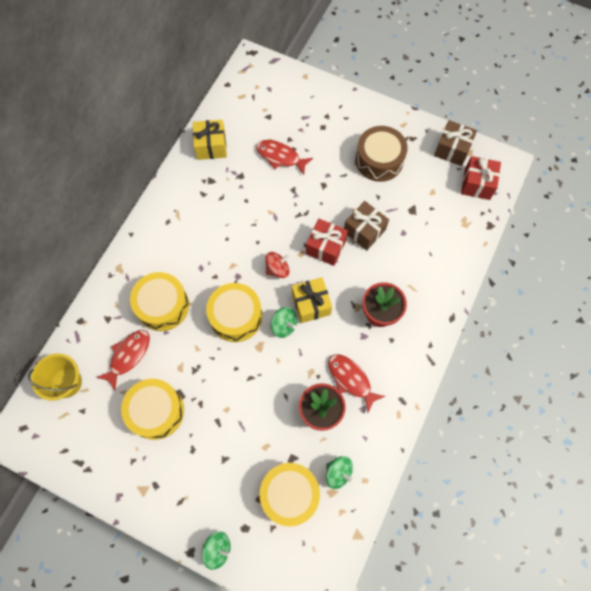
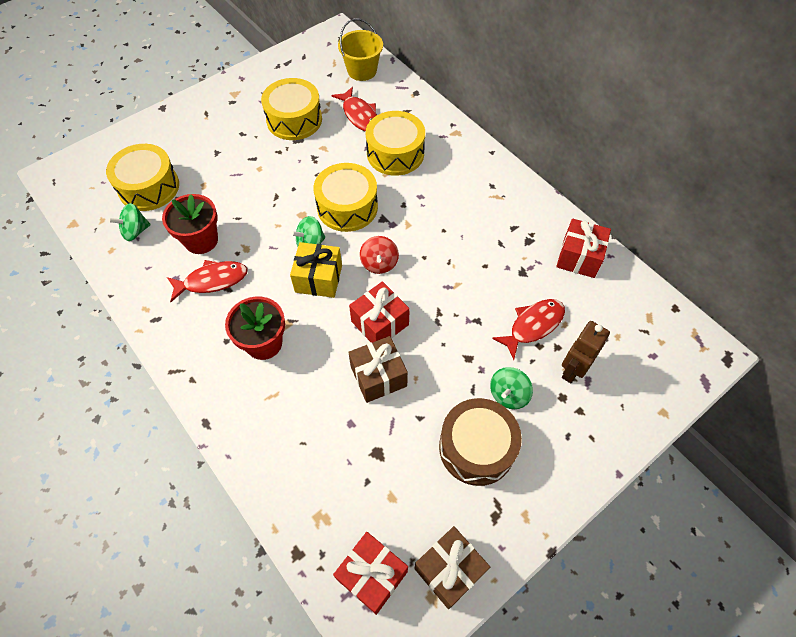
camera: 115 degrees right, 10 degrees down
(211, 146) = (579, 257): yellow gift -> red gift
(218, 549) = (149, 125): green spinning top -> green spinning top (508, 394)
(301, 127) = (572, 370): none -> brown robot

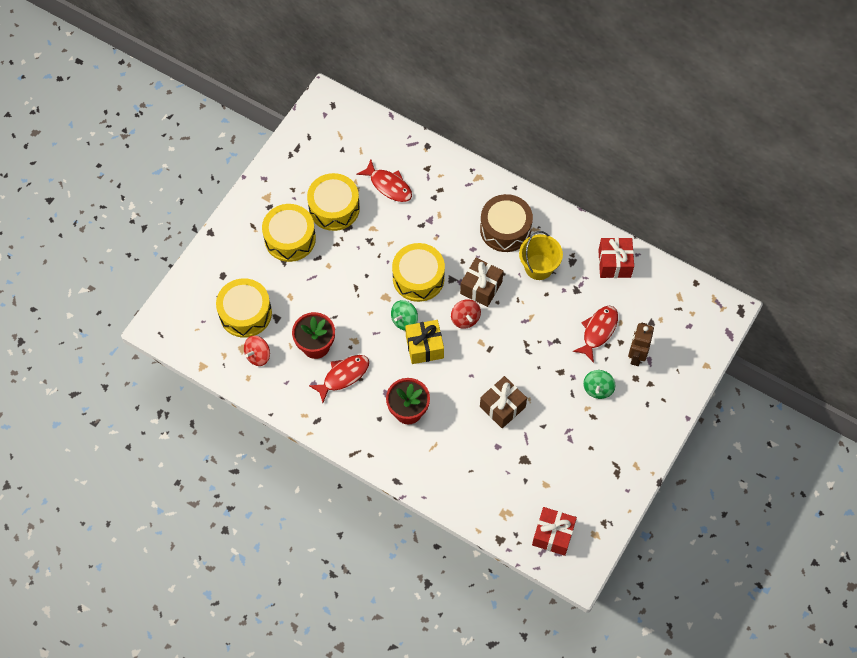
camera: 20 degrees left, 5 degrees up
(135, 231) = (258, 355): green spinning top -> red spinning top
(362, 71) = (369, 136): yellow bucket -> yellow bucket (538, 267)
(380, 323) = (486, 366): red gift -> none
(395, 153) = (435, 214): yellow drum -> yellow drum (290, 238)
(449, 570) = (599, 515): brown gift -> brown gift (481, 287)
(476, 447) = (589, 433): brown drum -> brown drum (505, 229)

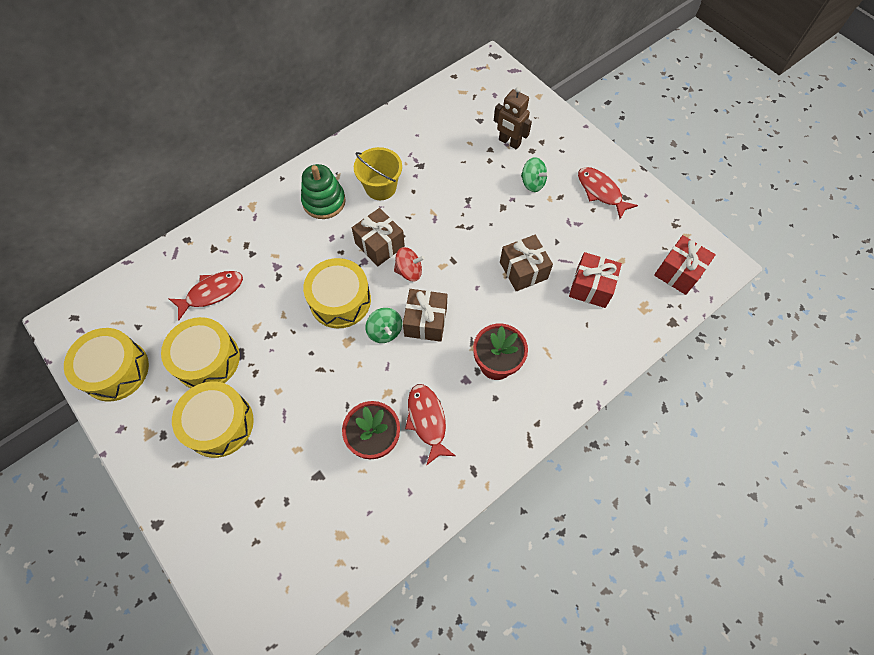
camera: 70 degrees left, 0 degrees up
(245, 313) = (294, 514): yellow drum -> yellow drum (115, 370)
(258, 355) = (359, 516): red spinning top -> none
(424, 347) = (425, 321): yellow gift -> brown gift
(505, 229) = (324, 201): brown drum -> green stacking toy
(598, 331) = (472, 163): red fish -> red fish (601, 192)
(614, 263) = (406, 127): red gift -> red gift (591, 287)

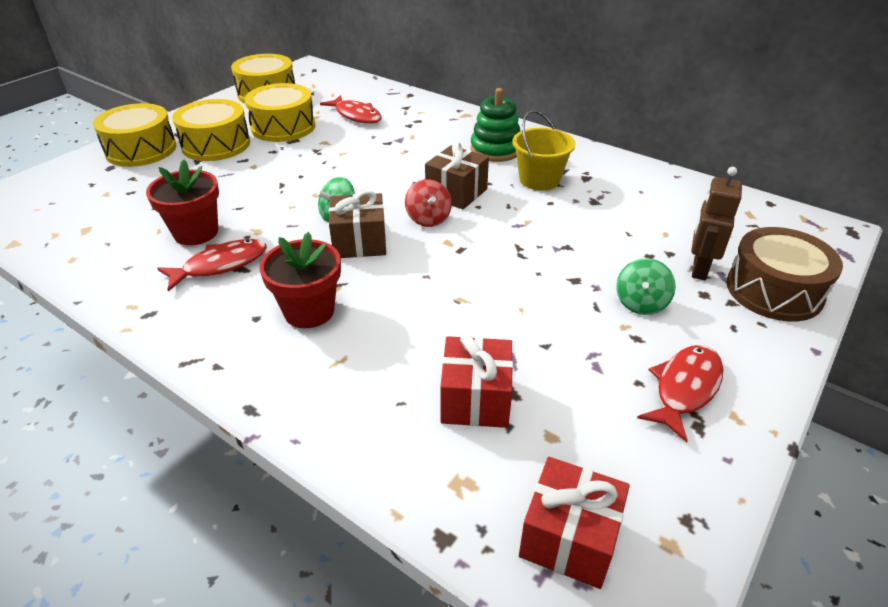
camera: 75 degrees right, 25 degrees down
(340, 300) = (370, 181): yellow drum -> yellow drum (141, 150)
(523, 270) = (473, 316): brown gift -> none
(537, 118) = (774, 290): none -> brown drum

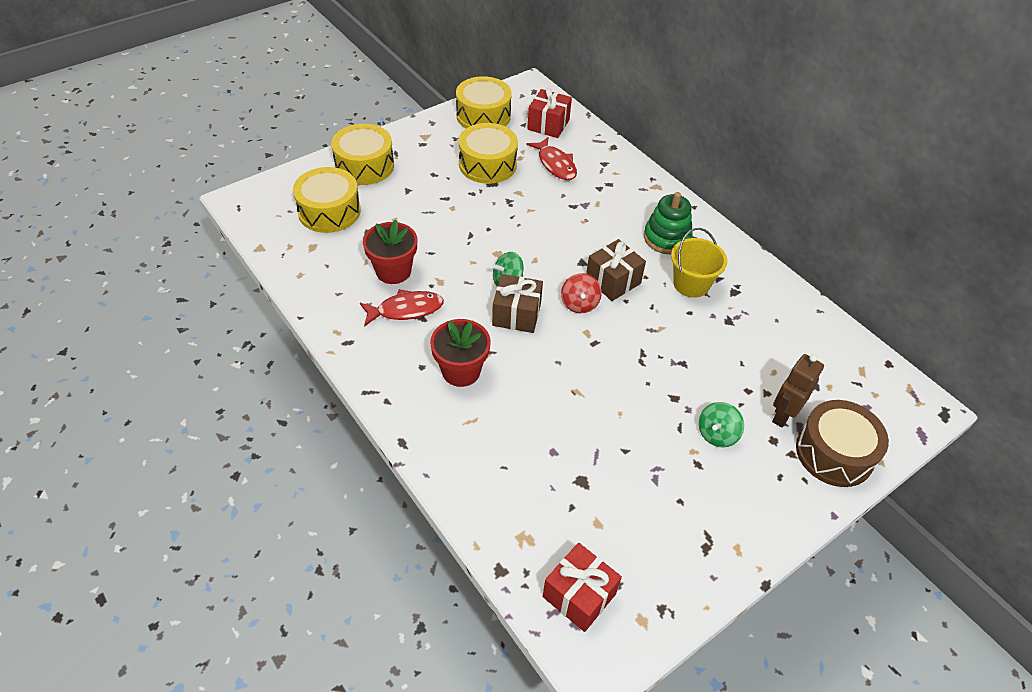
camera: 15 degrees right, 10 degrees up
(216, 145) = (426, 174): yellow drum -> yellow drum (329, 211)
(475, 399) = (556, 479): red gift -> red gift (548, 124)
(684, 389) = (712, 516): red fish -> none

